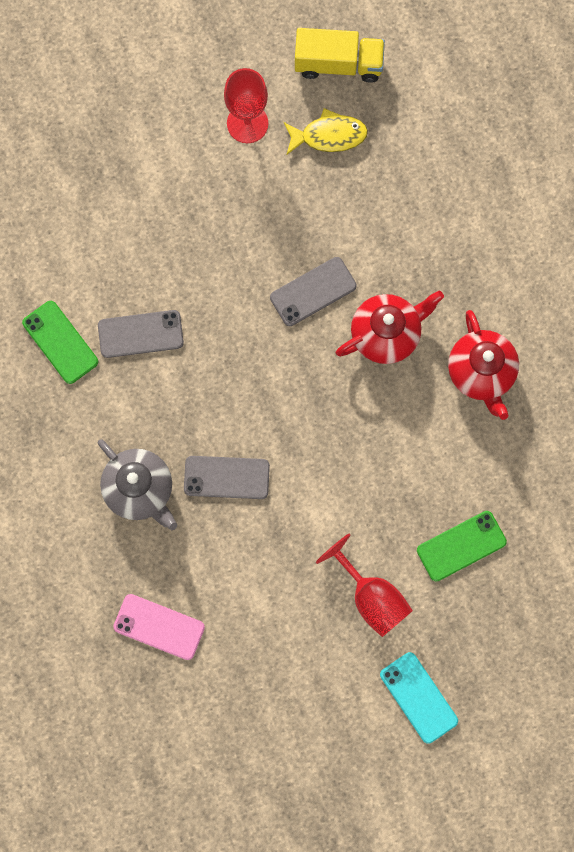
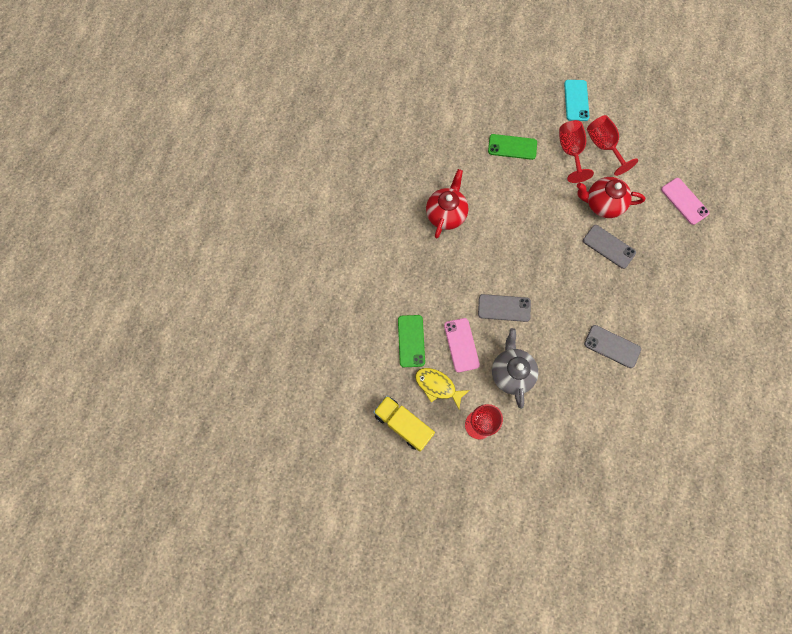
camera: 145 degrees left, 5 degrees down
(60, 342) = (660, 371): green phone -> green phone (411, 341)
(140, 490) = (658, 268): grey teapot -> grey teapot (511, 373)
(328, 641) = (603, 146): none -> red goblet
(335, 206) = (461, 345): none -> pink phone
(386, 334) = (480, 262): red teapot -> red teapot (602, 204)

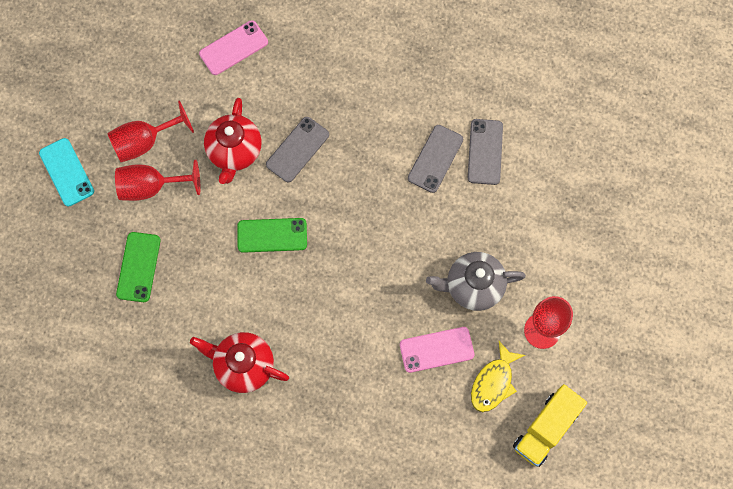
camera: 90 degrees left, 0 degrees up
(411, 341) = (432, 417): green phone -> green phone (272, 235)
(504, 308) = (384, 291): grey phone -> grey phone (485, 152)
(576, 100) = (66, 172): turquoise phone -> turquoise phone turned 60 degrees clockwise

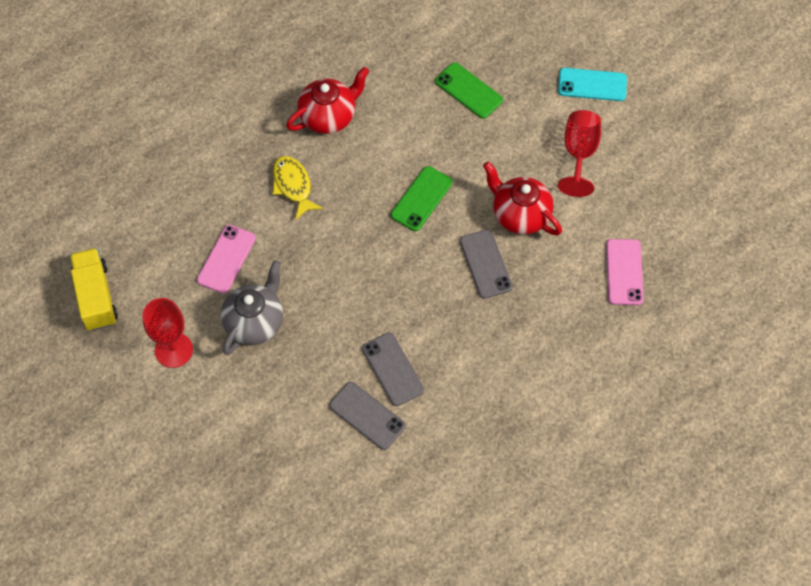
camera: 125 degrees right, 10 degrees down
(151, 187) = (533, 136): red goblet -> none
(493, 382) = (165, 283): yellow fish -> yellow fish (293, 186)

